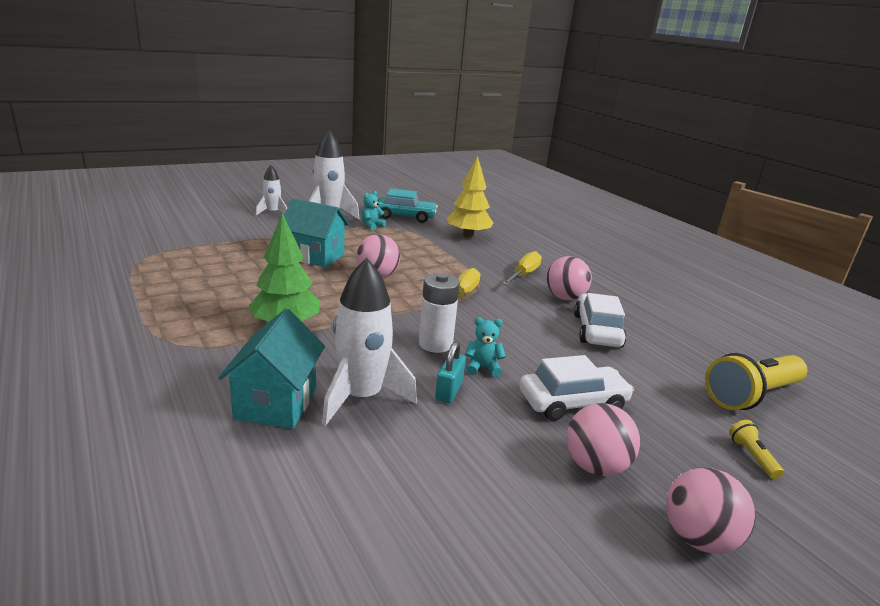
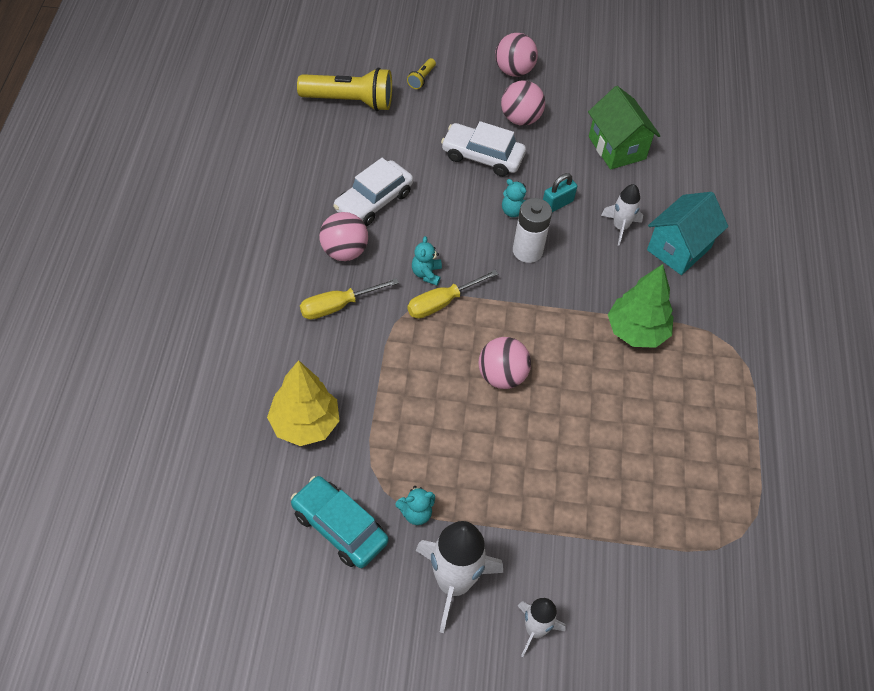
camera: 145 degrees left, 30 degrees up
(315, 256) = (545, 453): turquoise house -> none
(361, 397) = (620, 227): white rocket -> white rocket, size x0.57
(442, 491) = (617, 148): none -> green house
(494, 305) = (426, 274): none -> turquoise teddy bear

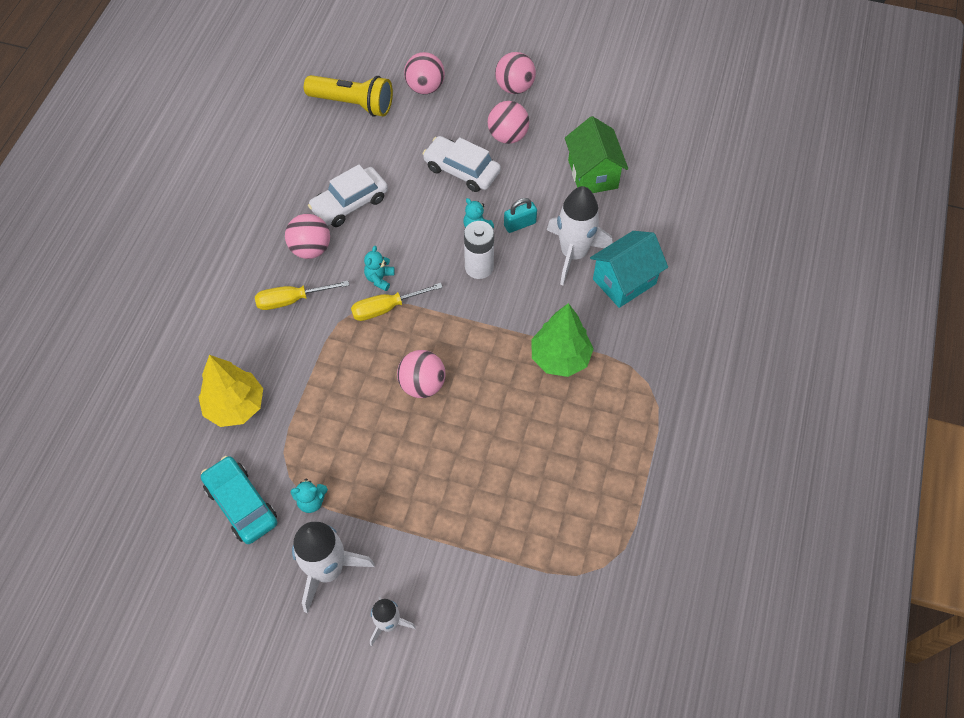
camera: 15 degrees right, 5 degrees up
(421, 78) = (425, 87): yellow flashlight -> pink ball
(620, 227) = (573, 253): white rocket -> white rocket, size x1.75

